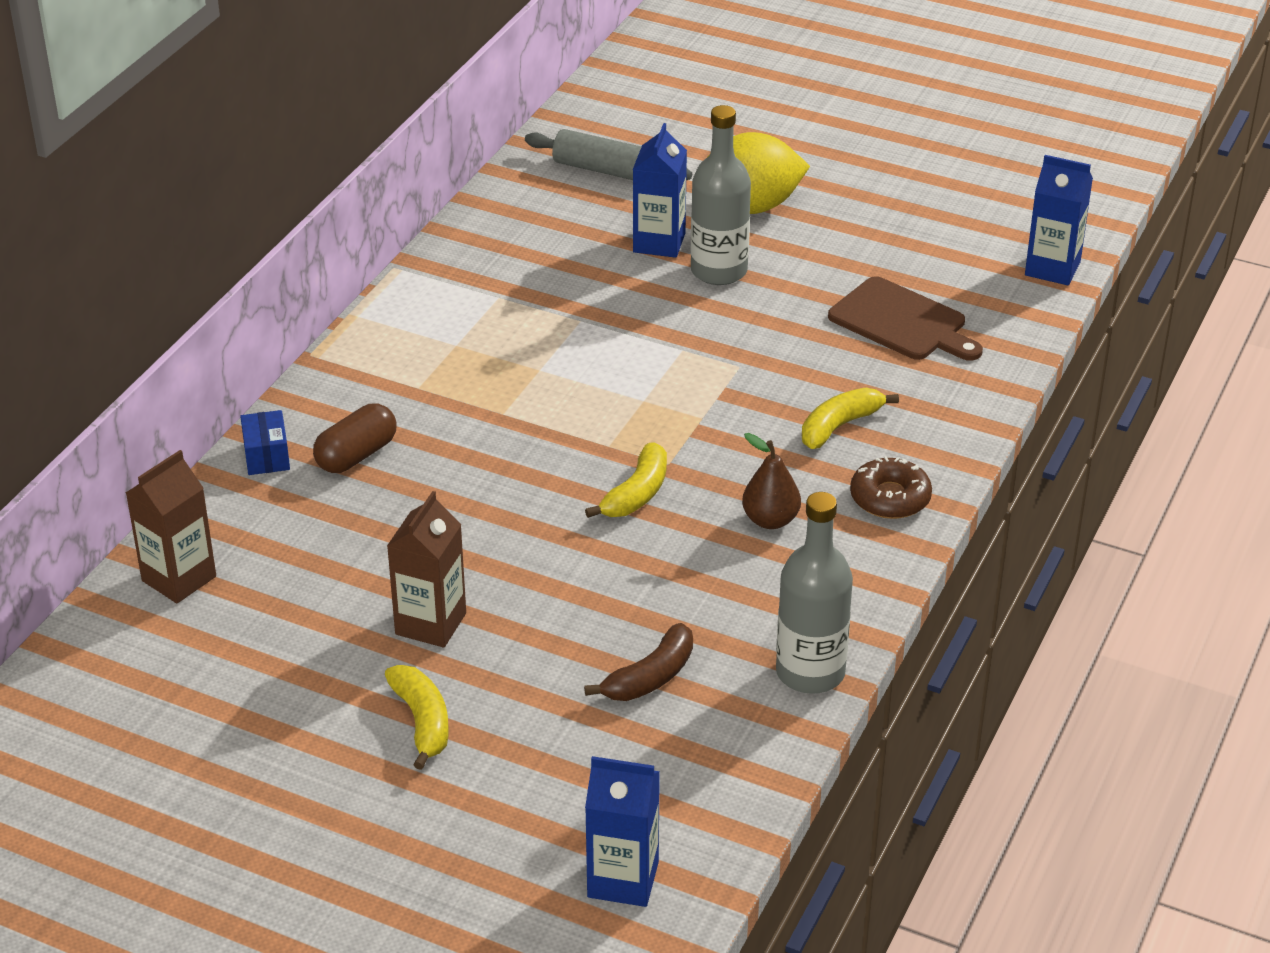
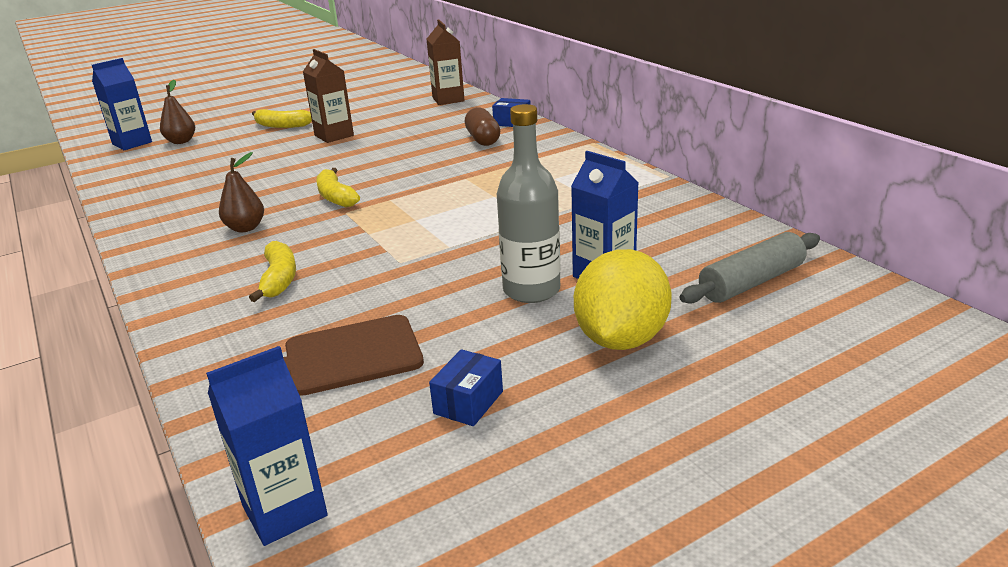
camera: 125 degrees right, 10 degrees down
(572, 810) = (181, 141): none -> brown pear
(650, 677) = (210, 170): brown banana -> none
(810, 672) = (131, 206): grey bottle -> none
(890, 244) = (468, 402): none -> blue box
(890, 498) = (187, 273): brown donut -> none

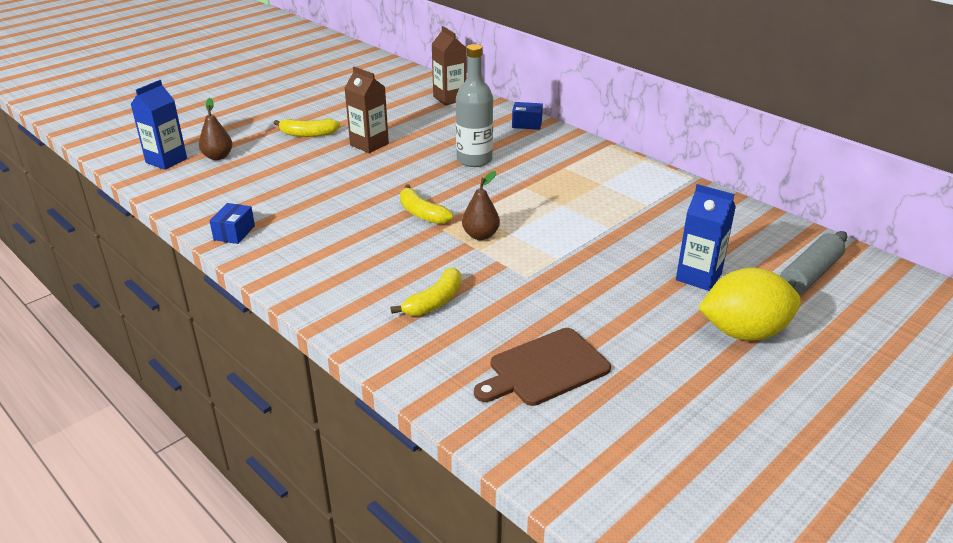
camera: 15 degrees left, 5 degrees up
(245, 228) = (362, 252): brown pear -> brown pear (480, 235)
(279, 279) = (434, 302): yellow banana -> yellow banana turned 60 degrees clockwise
(284, 511) = (591, 498): blue carton -> none
(468, 402) = (666, 397): blue box -> blue box (234, 233)
(483, 139) = (512, 144): brown capsule -> none
(531, 290) = (651, 295): grey bottle -> grey bottle (474, 160)
(621, 339) = (744, 332): yellow lemon -> yellow lemon turned 75 degrees clockwise

